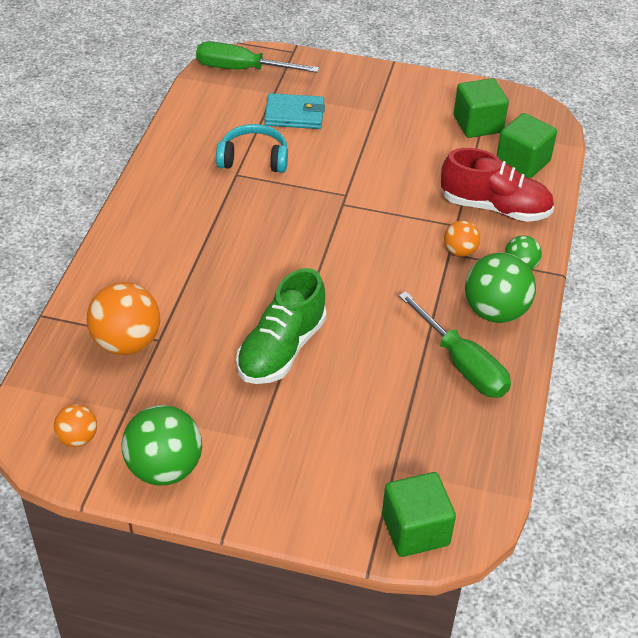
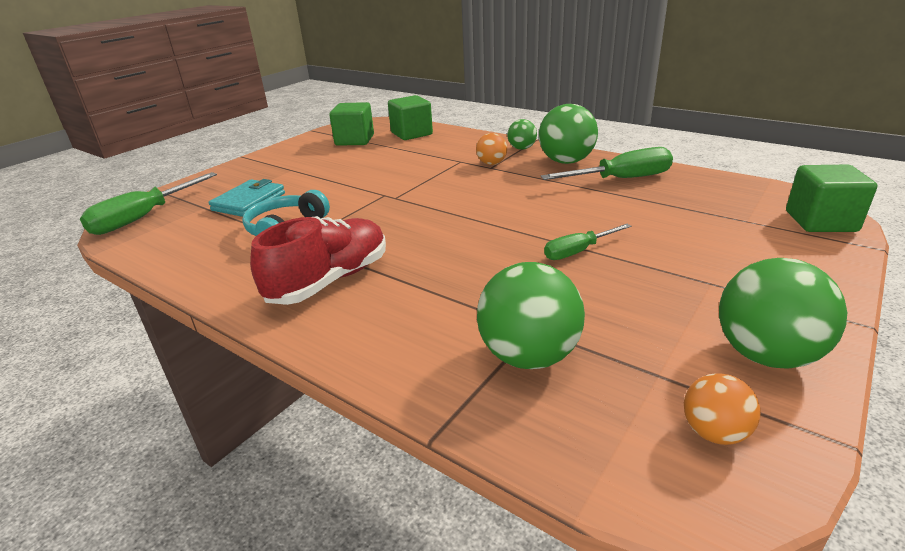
camera: 65 degrees left, 15 degrees down
(127, 342) = (528, 356): orange ball -> green ball
(281, 349) = (578, 251): green shoe -> green screwdriver
(495, 208) = (452, 147): red shoe -> red shoe (330, 280)

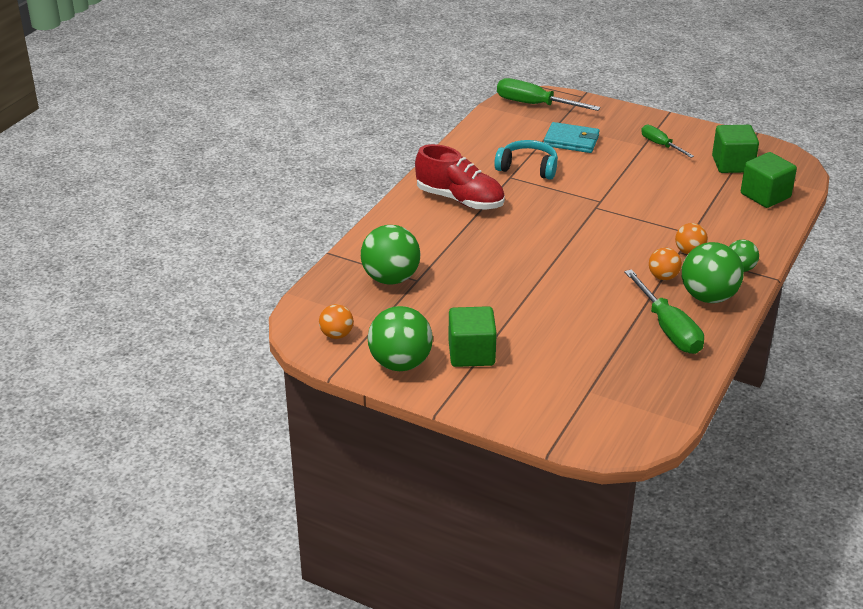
camera: 80 degrees right, 5 degrees up
(533, 176) = (663, 277): none -> orange ball
(578, 251) = (516, 299): green screwdriver -> green screwdriver (660, 145)
(820, 221) = (595, 432): green cube -> green cube (471, 353)

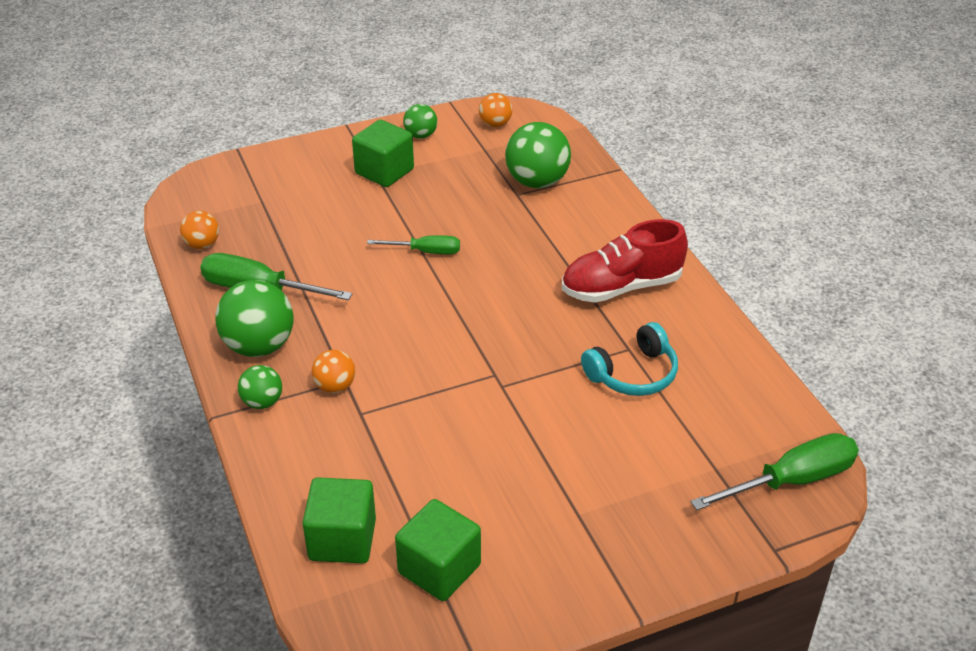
camera: 130 degrees right, 5 degrees up
(400, 363) = (420, 135): green ball -> green ball, size x0.55
(571, 141) = (658, 452): turquoise wallet -> none
(660, 145) = (561, 532): green screwdriver -> green screwdriver (426, 252)
(663, 277) = (325, 338): orange ball -> orange ball (202, 244)

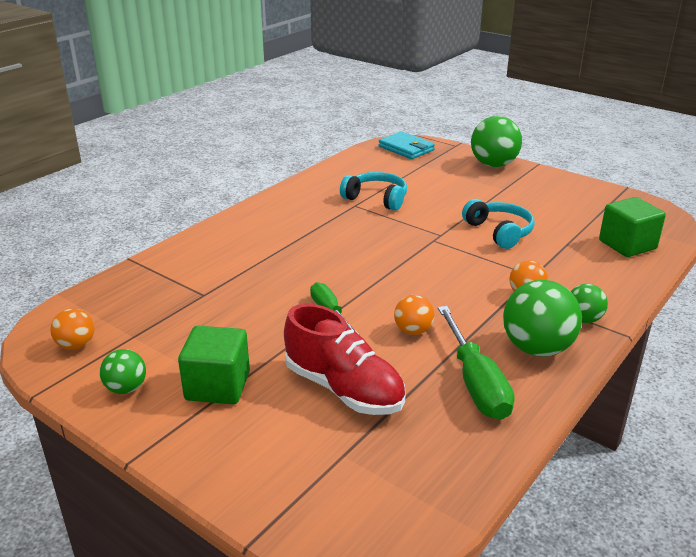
camera: 120 degrees left, 10 degrees down
(202, 244) = (458, 461): orange ball -> orange ball (413, 331)
(439, 569) = (595, 212): green cube -> none
(468, 439) = (499, 232): none -> turquoise headphones
(537, 182) = (176, 290): green ball -> green ball (493, 165)
(621, 287) = (293, 221): red shoe -> red shoe (344, 389)
(792, 481) = (406, 148): green screwdriver -> turquoise wallet

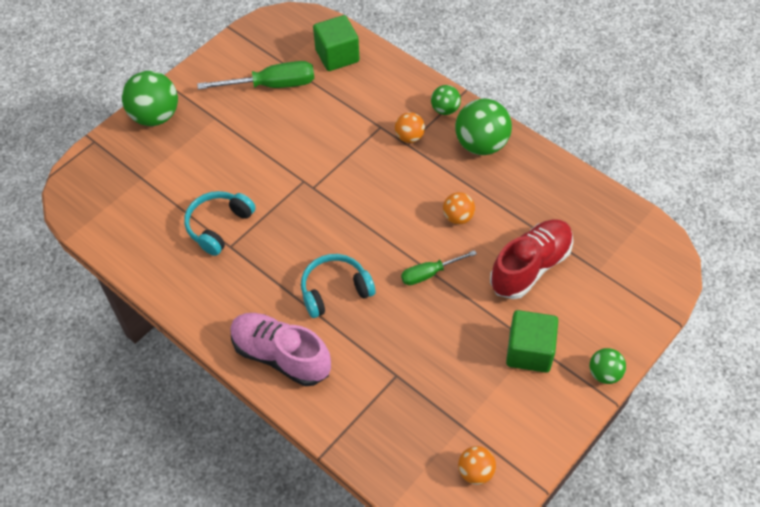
camera: 85 degrees left, 25 degrees up
(126, 388) = (534, 418): green ball -> green ball (604, 373)
(235, 234) = (281, 356): none -> pink shoe
(406, 148) = (91, 188): turquoise wallet -> none
(475, 383) = (521, 187): green screwdriver -> green screwdriver (272, 85)
(499, 232) = (303, 136): turquoise headphones -> turquoise headphones (335, 290)

